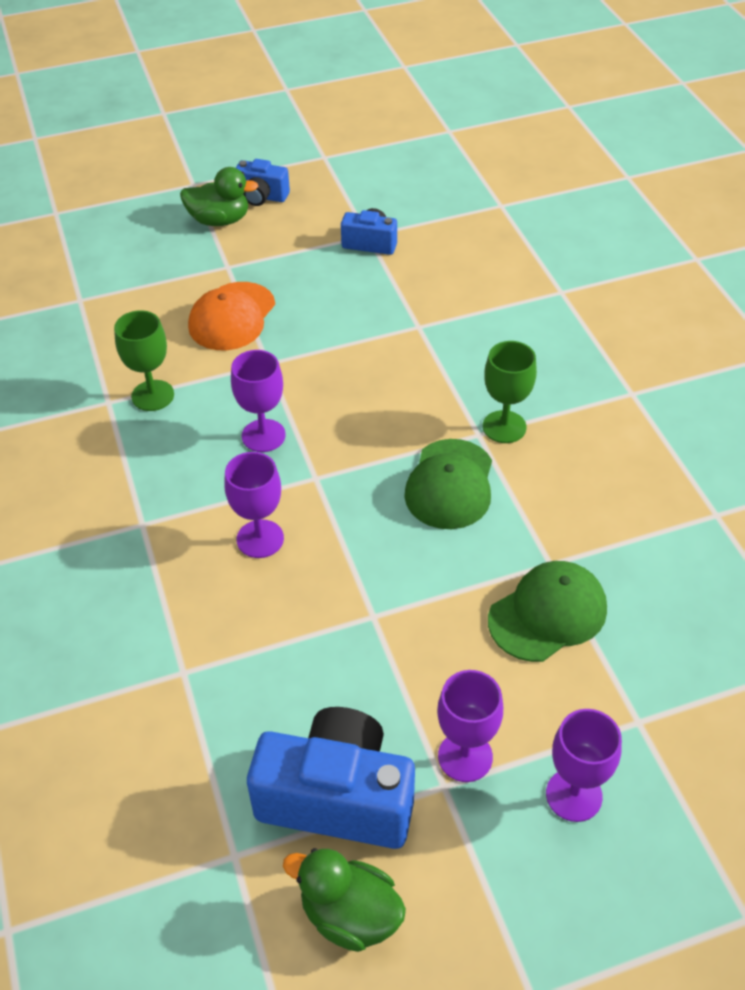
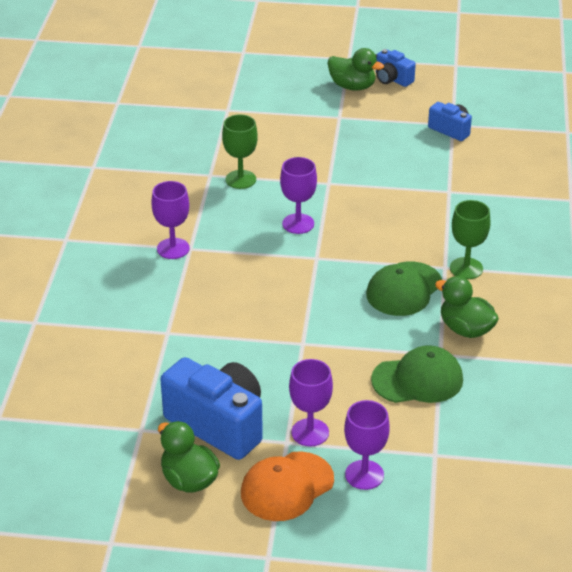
camera: 25 degrees right, 10 degrees down
(232, 317) = (322, 148): orange cap -> orange cap (287, 486)
(260, 539) = (258, 279): purple goblet -> purple goblet (173, 248)
(557, 515) = (465, 329): none -> green duck

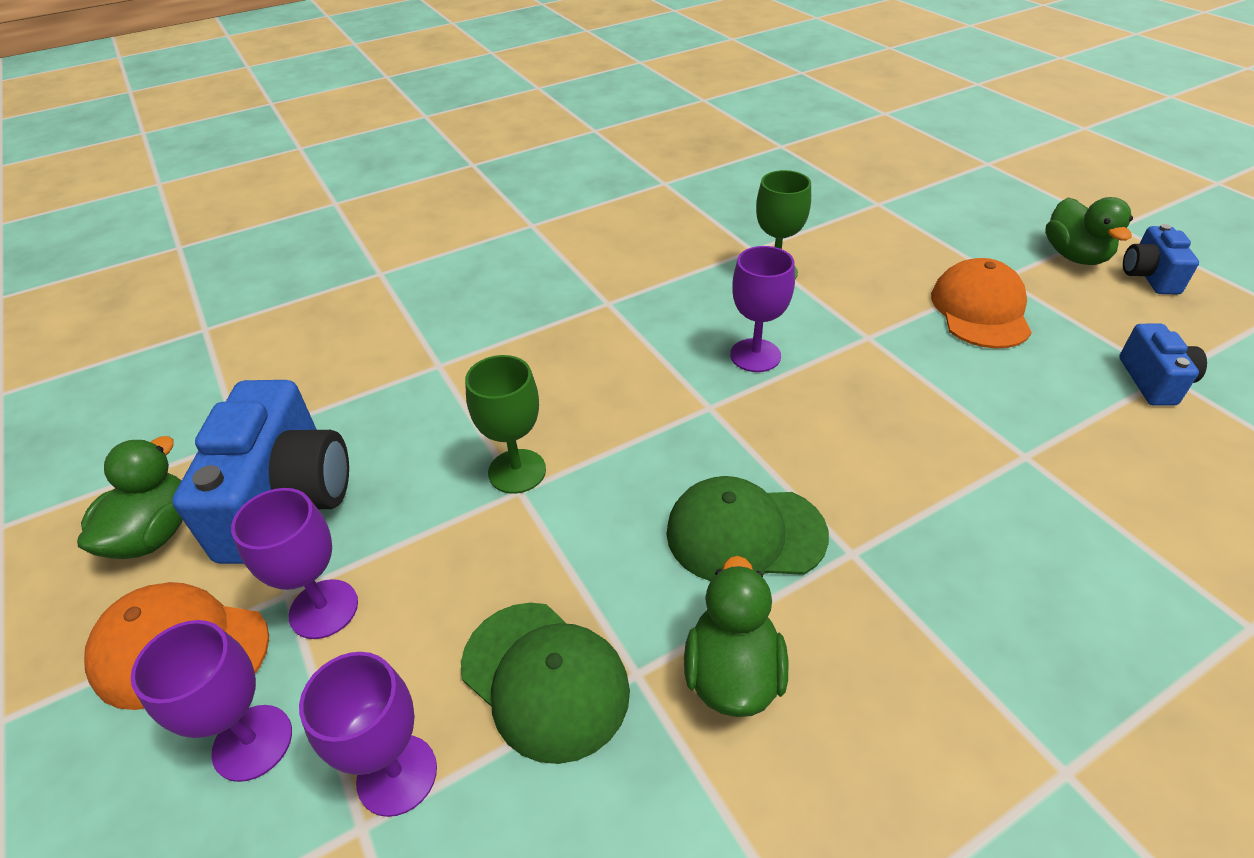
camera: 55 degrees right, 5 degrees up
(173, 248) = (593, 292): purple goblet -> purple goblet (397, 775)
(353, 139) = (980, 310): none -> orange cap
(466, 268) = (882, 582): green goblet -> green goblet (517, 471)

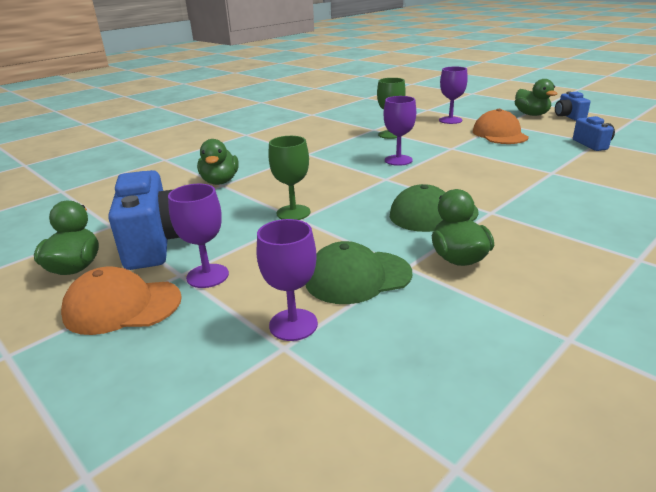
camera: 15 degrees left, 15 degrees down
(252, 742) = (193, 330): purple goblet -> purple goblet (450, 120)
(439, 355) = (220, 181): none -> green duck
(545, 679) = (357, 277): green cap -> green cap turned 135 degrees clockwise

